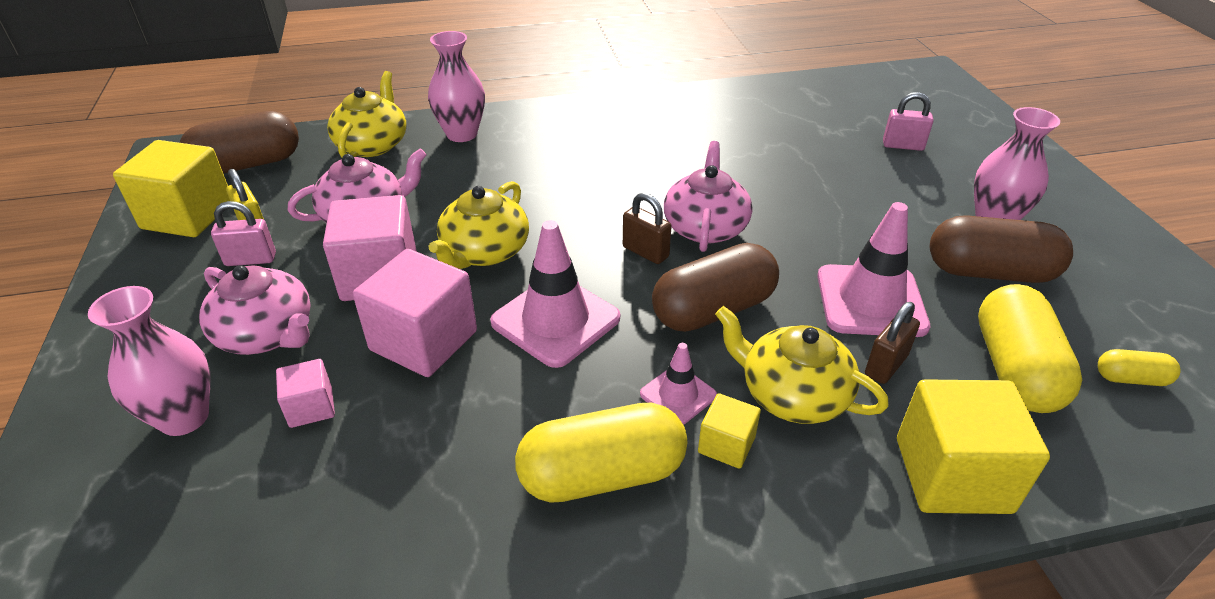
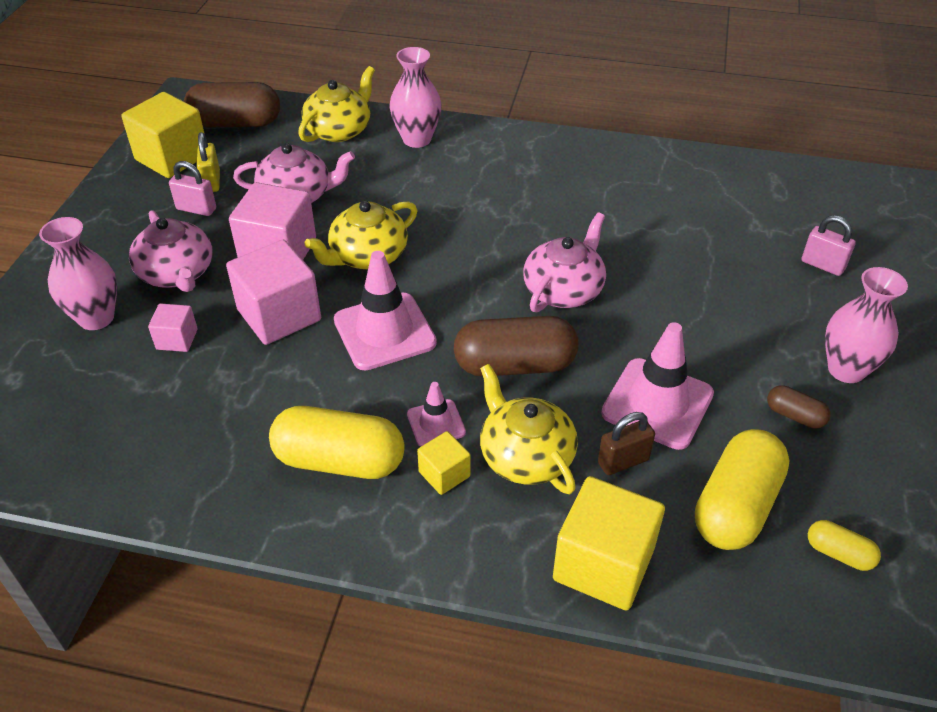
camera: 25 degrees right, 5 degrees up
(645, 252) = (496, 296): brown padlock -> none
(990, 272) = (794, 416): brown capsule -> brown capsule, size x0.48

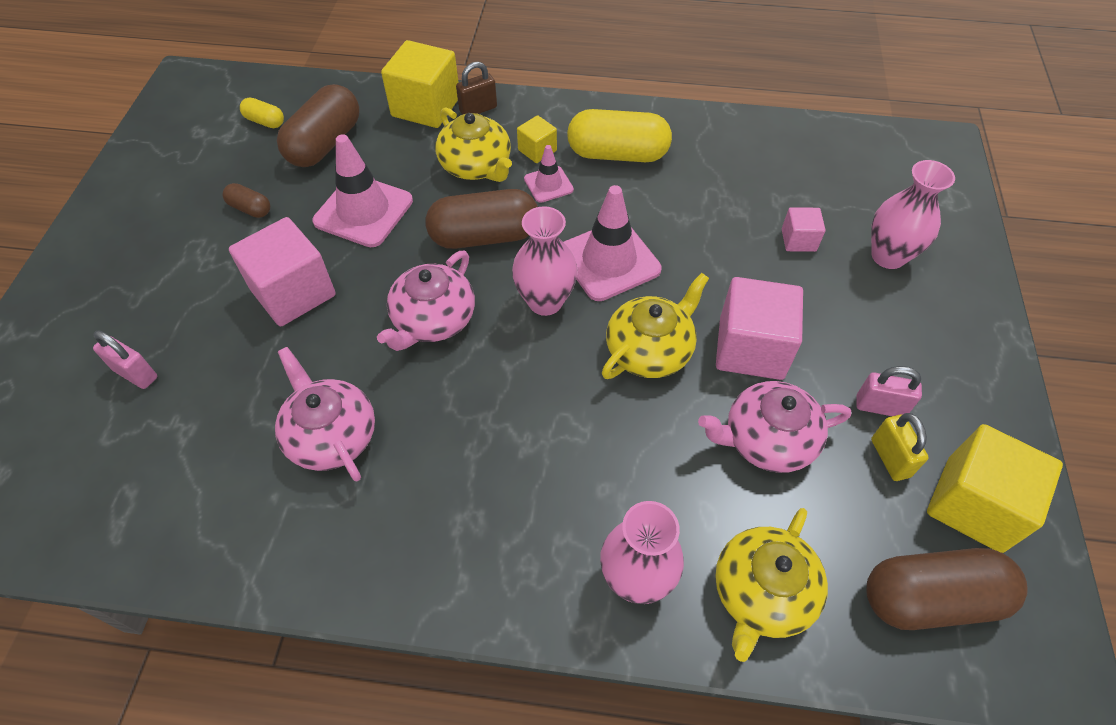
camera: 175 degrees right, 10 degrees up
(177, 273) = (844, 312): pink teapot -> pink teapot (331, 435)
(279, 315) = (715, 271): pink cube -> pink cube (293, 292)
(623, 461) = (401, 167): brown padlock -> brown padlock (478, 109)
(736, 506) = (325, 144): yellow capsule -> brown capsule
(846, 369) = (182, 252): pink vase -> pink vase (545, 301)

